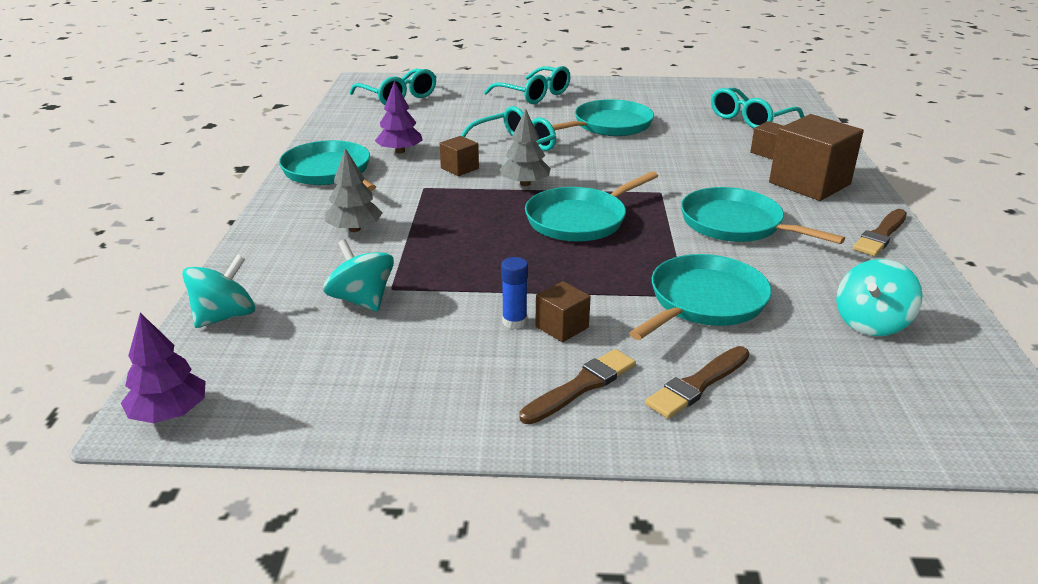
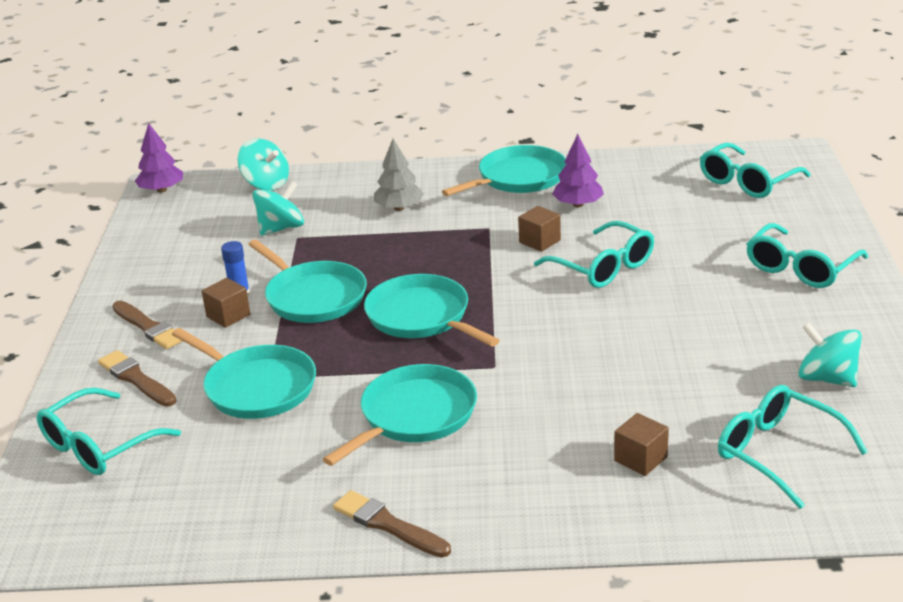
camera: 90 degrees right, 0 degrees up
(525, 183) = (506, 281): grey tree -> none
(609, 125) = (702, 328): turquoise pan -> turquoise pan (313, 297)
(809, 183) = (537, 485): brown cube -> none
(833, 398) = (99, 445): none -> turquoise glasses
(871, 323) = (203, 485): turquoise spinning top -> turquoise spinning top (827, 378)

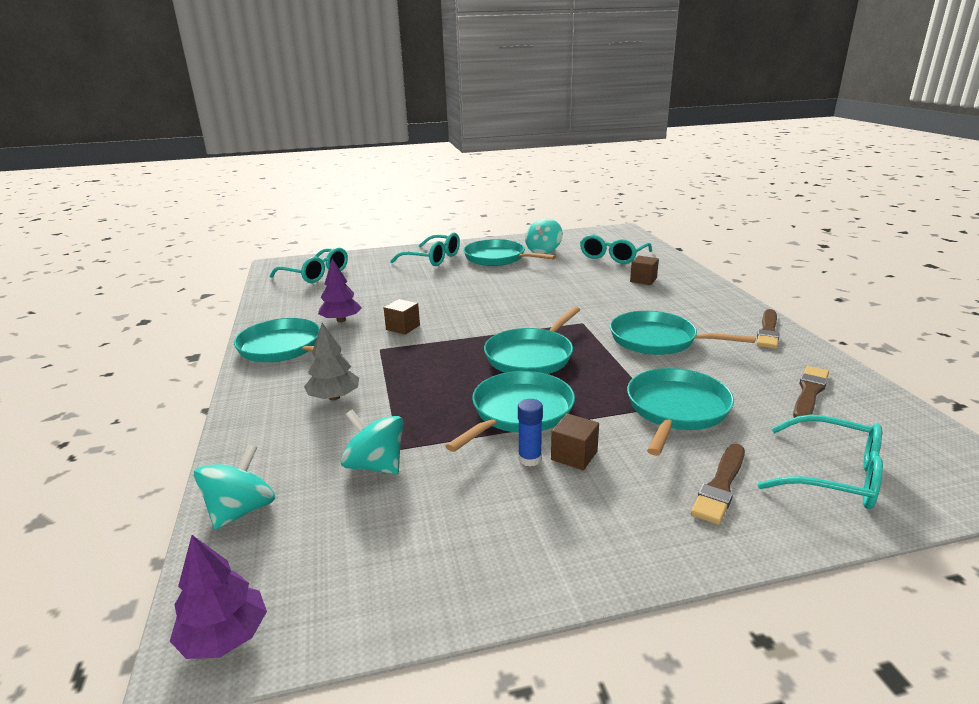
camera: 105 degrees left, 5 degrees down
(149, 327) = (625, 509): brown brush -> brown brush (809, 392)
(602, 267) = (440, 304): turquoise glasses -> none
(792, 327) = (498, 258): none -> turquoise pan

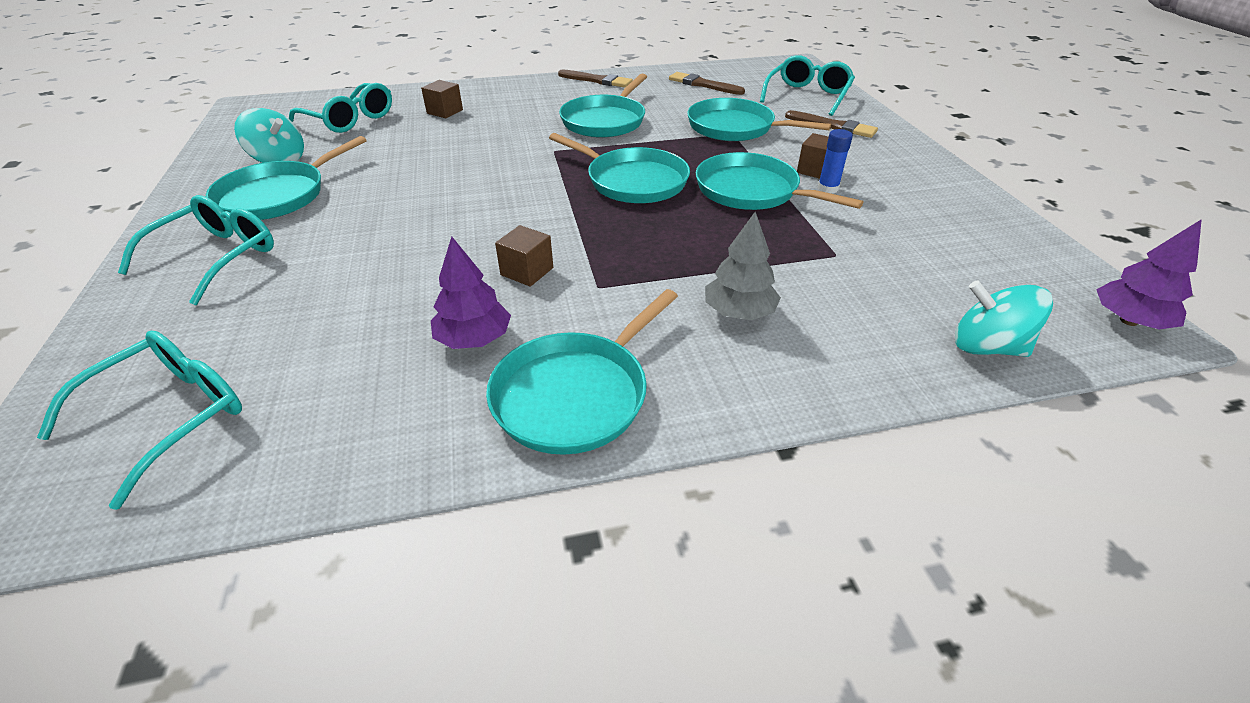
camera: 90 degrees left, 15 degrees up
(375, 465) = (870, 266): turquoise spinning top -> none

